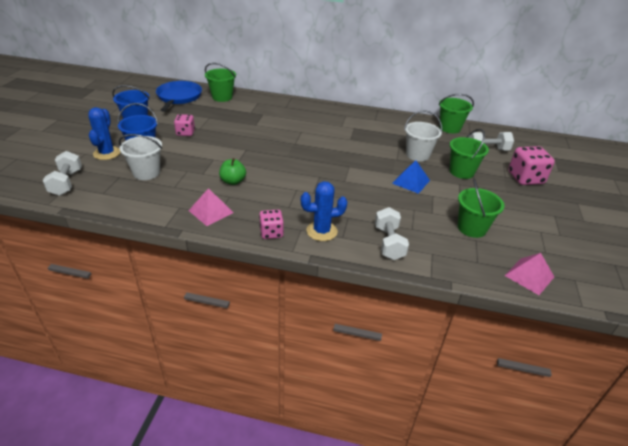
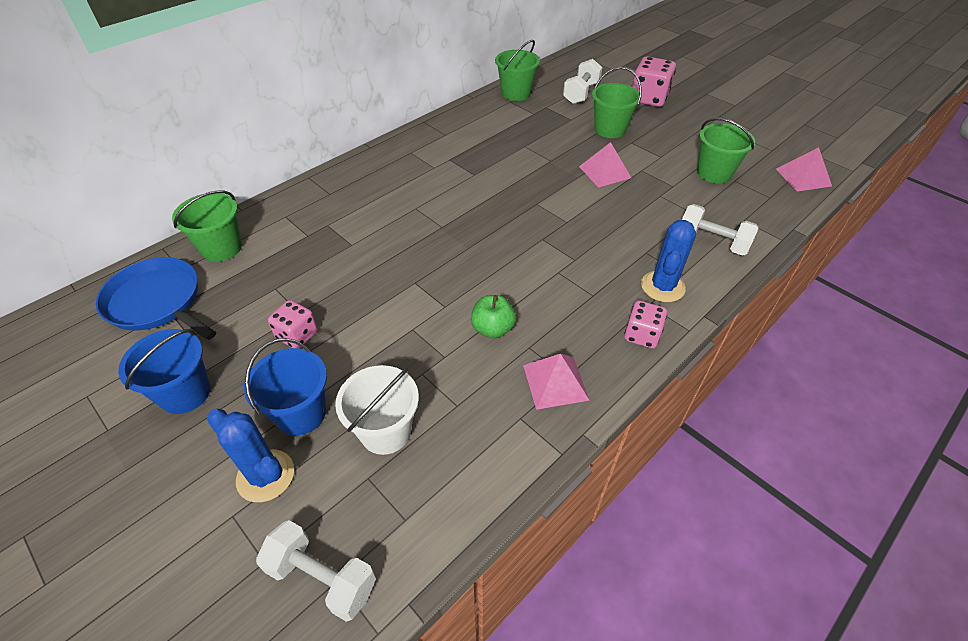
camera: 55 degrees left, 10 degrees up
(411, 181) = (604, 172): blue pyramid -> pink pyramid
(417, 155) = (553, 141): white bucket -> none

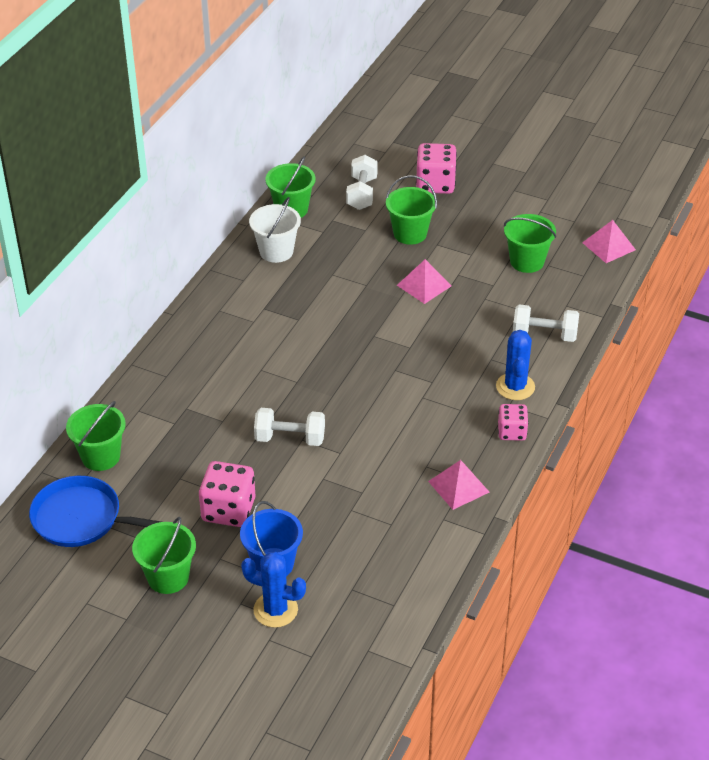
camera: 20 degrees left, 5 degrees down
(185, 393) = (168, 577): blue bucket -> green bucket
(297, 335) = (228, 510): pink dice -> pink dice, size x1.62
(322, 577) = (357, 652): white dumbbell -> white dumbbell (290, 438)
(385, 431) = (347, 557): white bucket -> white bucket (276, 251)
(492, 329) = (390, 460): green apple -> none

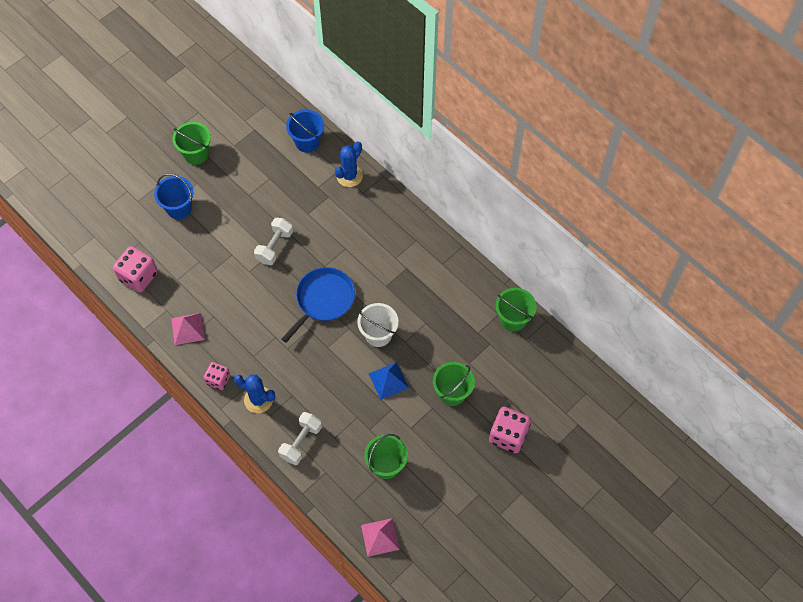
camera: 110 degrees right, 20 degrees up
(81, 518) = (261, 122): blue pan -> blue pan (323, 300)
(101, 456) = (307, 142): green bucket -> blue bucket
(228, 510) = (231, 197): pink dice -> pink dice (138, 276)
(275, 610) = (145, 199): blue cactus -> blue cactus (349, 176)
(276, 251) = (466, 294): white bucket -> white bucket (378, 334)
(361, 193) = (515, 376): white dumbbell -> none
(424, 285) = (388, 380): pink pyramid -> blue pyramid

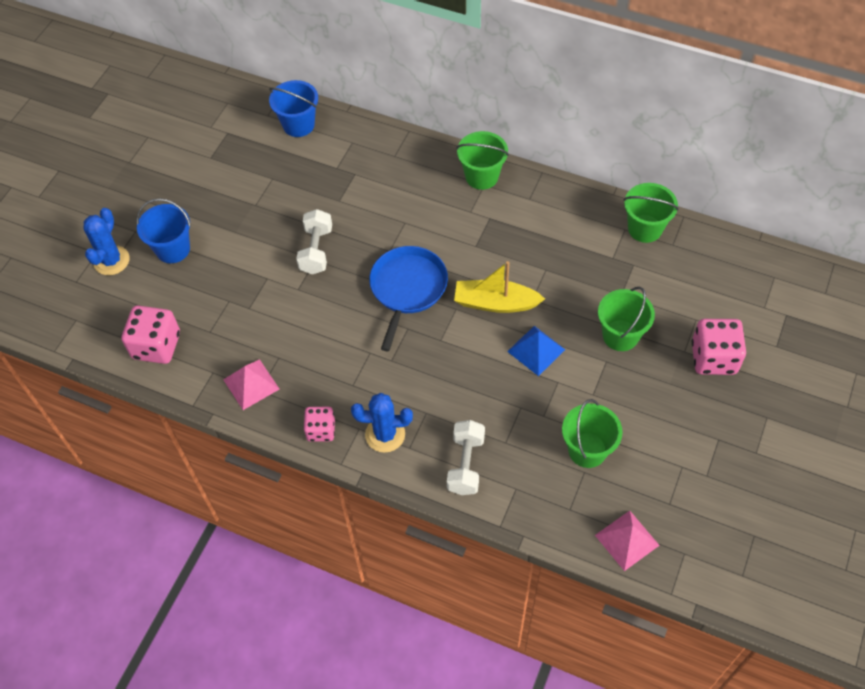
camera: 20 degrees left, 5 degrees down
(196, 154) = (166, 182): green bucket -> green bucket (481, 176)
(349, 176) = (368, 143): blue cactus -> blue cactus (111, 260)
(378, 334) = (495, 303): white bucket -> yellow boat

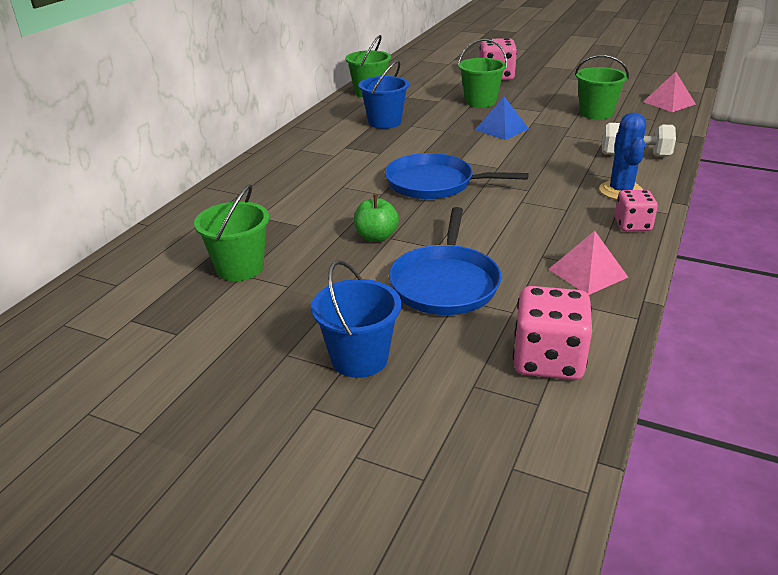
camera: 90 degrees left, 25 degrees down
(111, 260) = (377, 431): blue cactus -> none
(248, 294) = (445, 283): none -> blue pan
(298, 125) = (151, 258): blue bucket -> blue bucket (384, 122)
(316, 250) = (376, 237): white dumbbell -> green apple
(481, 176) = (289, 150): green bucket -> green bucket (240, 268)
(495, 303) = (450, 144): yellow boat -> none

